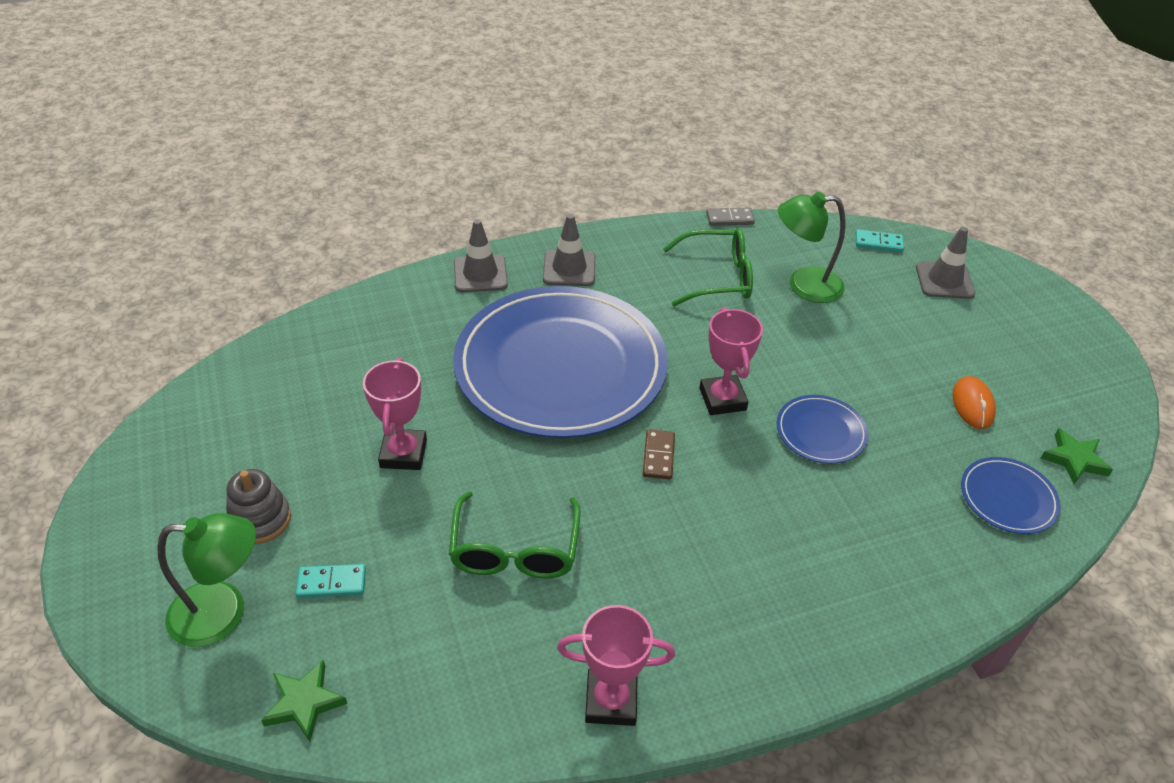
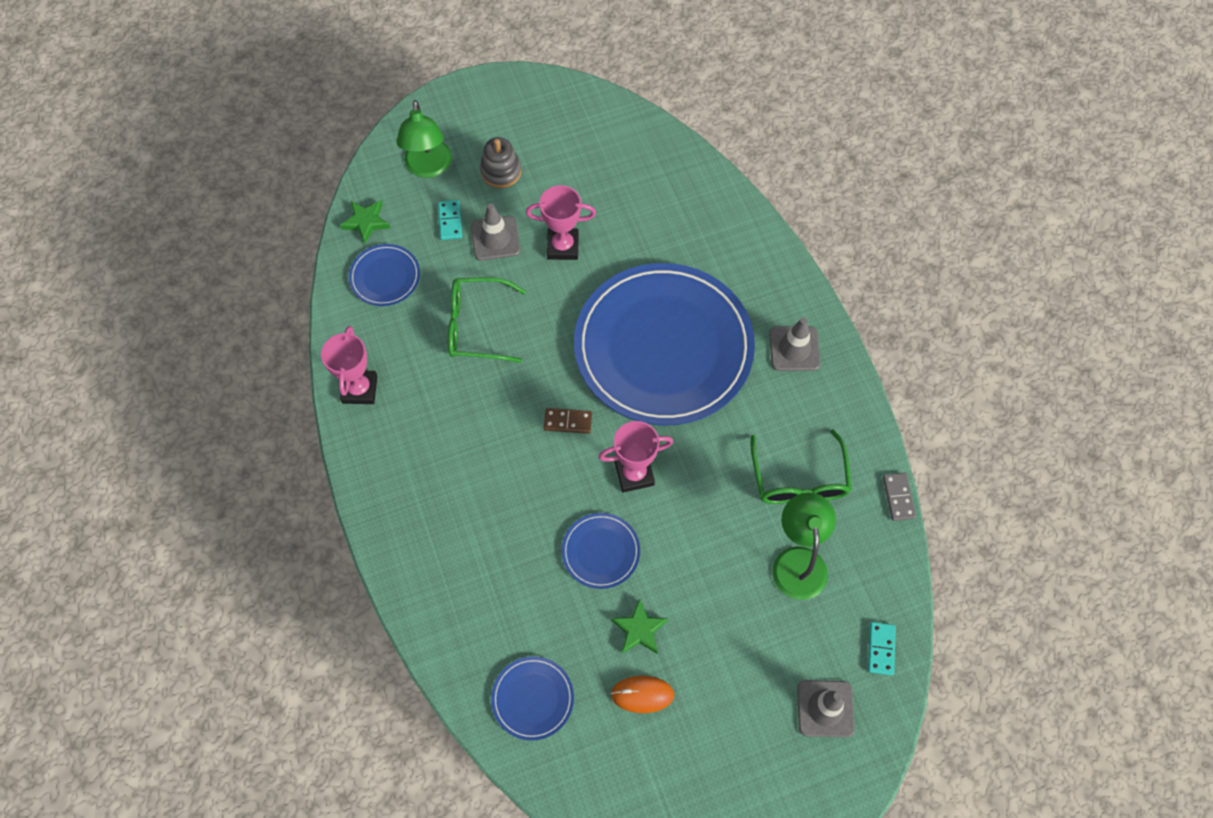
camera: 90 degrees right, 20 degrees up
(415, 671) = (385, 277): none -> blue plate
(480, 274) = (776, 277): grey traffic cone -> grey traffic cone (495, 238)
(1074, 459) = (579, 773): green star -> green star (639, 629)

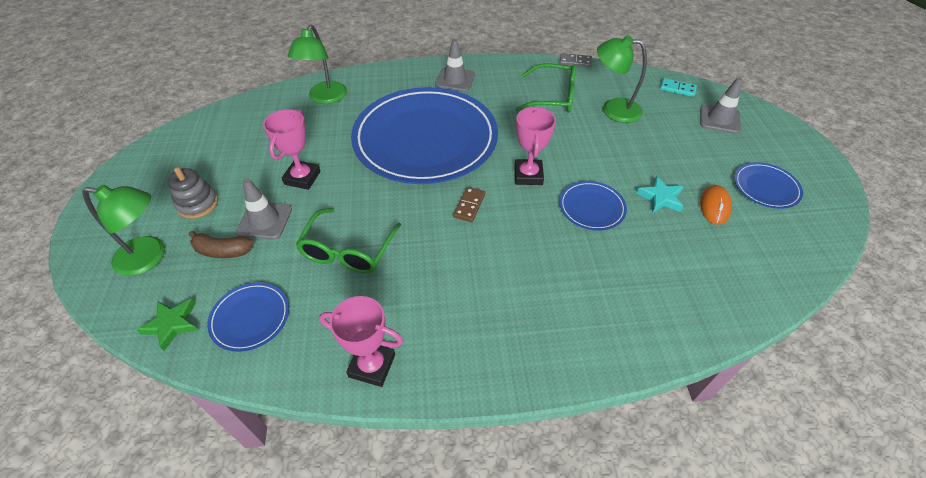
camera: 75 degrees left, 15 degrees down
(450, 221) = (223, 251): turquoise domino -> brown banana
(532, 698) = (722, 277): blue plate -> blue plate (766, 187)
(639, 629) = (660, 198): green star -> turquoise star
(703, 215) = (325, 98): none -> green lamp

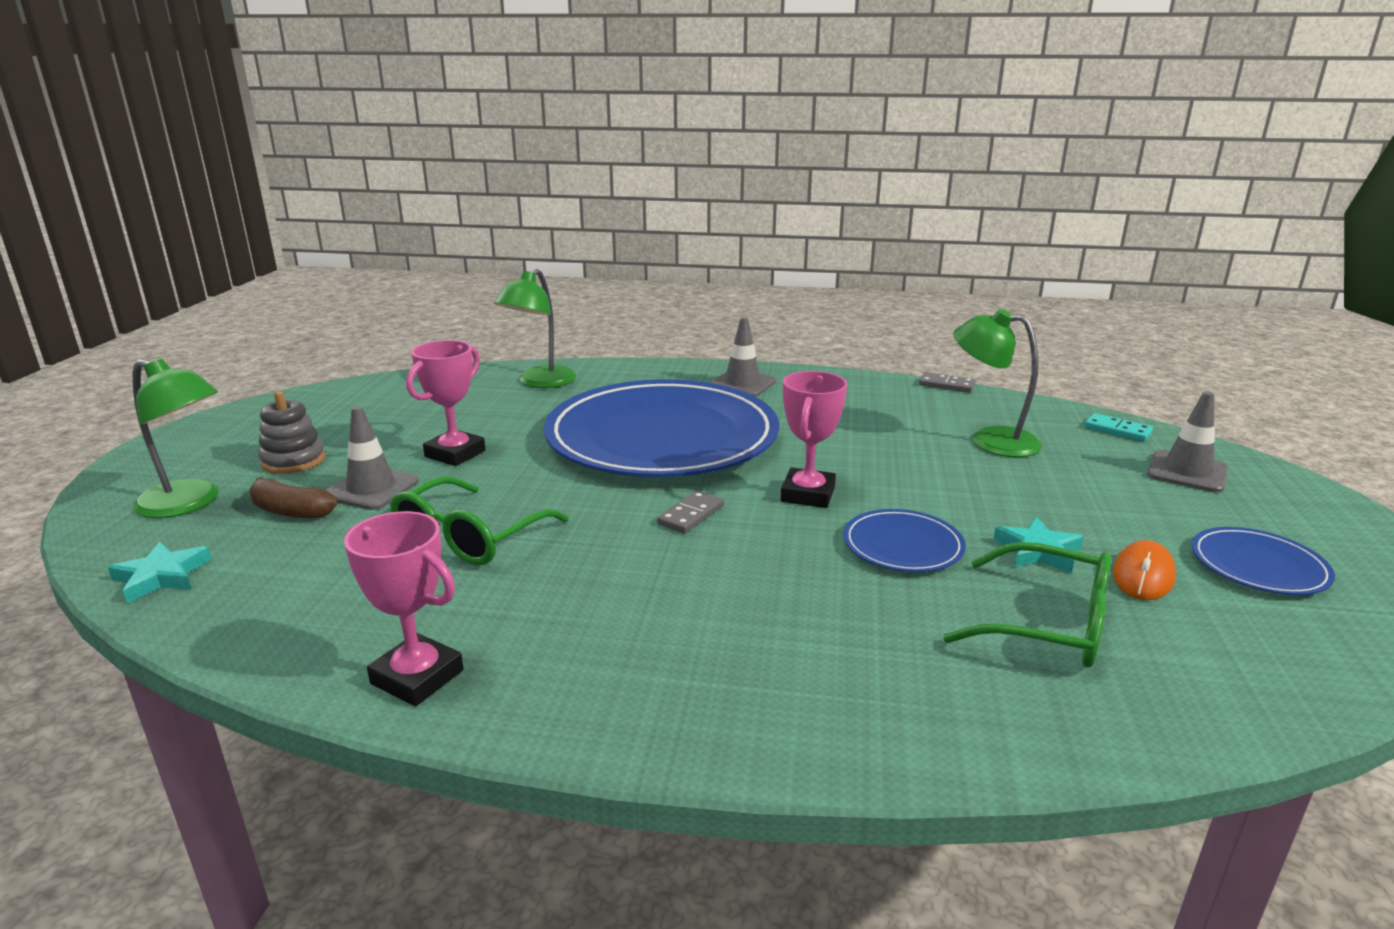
camera: 15 degrees right, 25 degrees down
(172, 324) = (162, 576): green star -> turquoise star
(250, 318) = (274, 588): blue plate -> none
(469, 206) = (691, 515): brown domino -> grey domino
(553, 97) = (892, 417): green glasses -> green glasses (1049, 624)

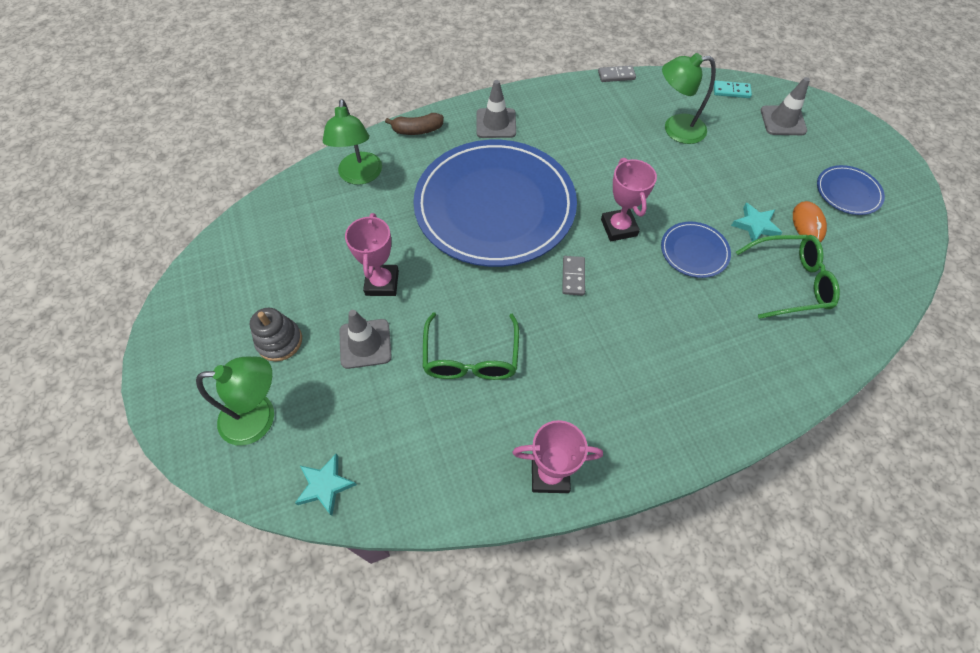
camera: 30 degrees left, 35 degrees up
(291, 511) = (337, 390): brown banana -> brown banana (417, 130)

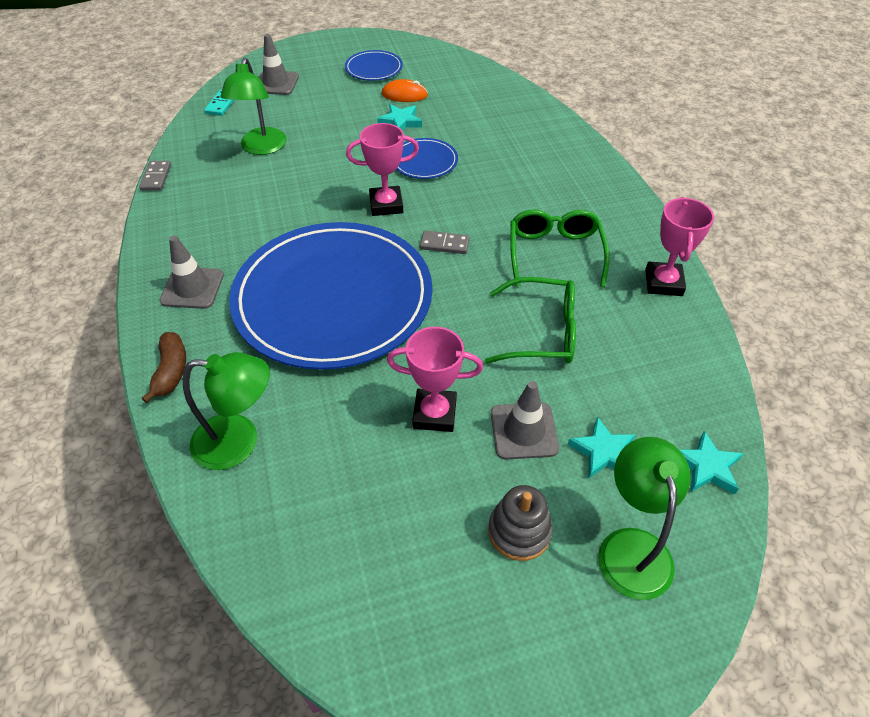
camera: 85 degrees left, 10 degrees down
(344, 401) = (602, 452): none -> turquoise star
(790, 282) = (465, 115): green glasses -> green glasses (554, 253)

